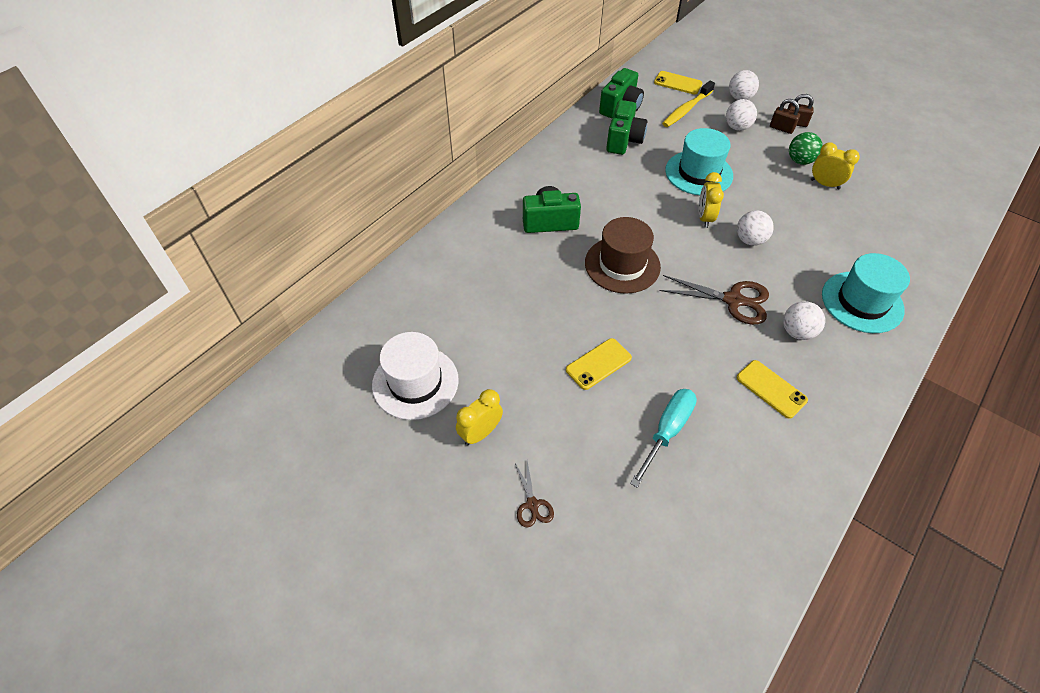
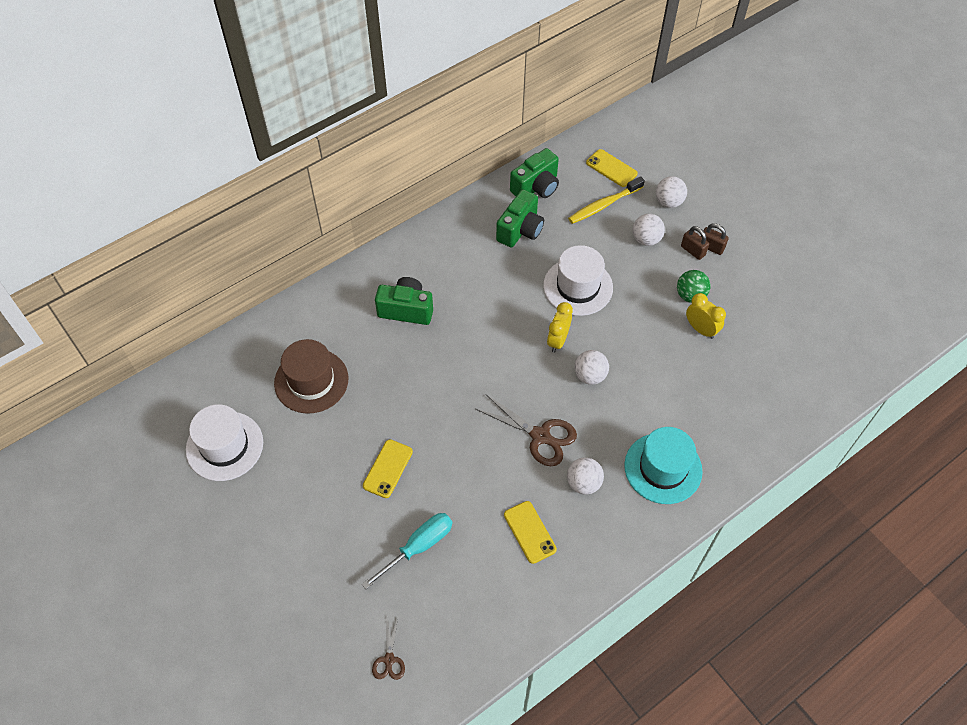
camera: 15 degrees right, 5 degrees up
(480, 433) = (261, 506): yellow clock -> none
(532, 504) = (279, 579): brown scissors -> brown scissors (389, 659)
(598, 364) = (388, 468): yellow phone -> yellow phone turned 45 degrees counterclockwise
(622, 265) = (454, 373): brown hat -> brown hat (311, 381)
(698, 173) = (578, 287): turquoise hat -> white hat

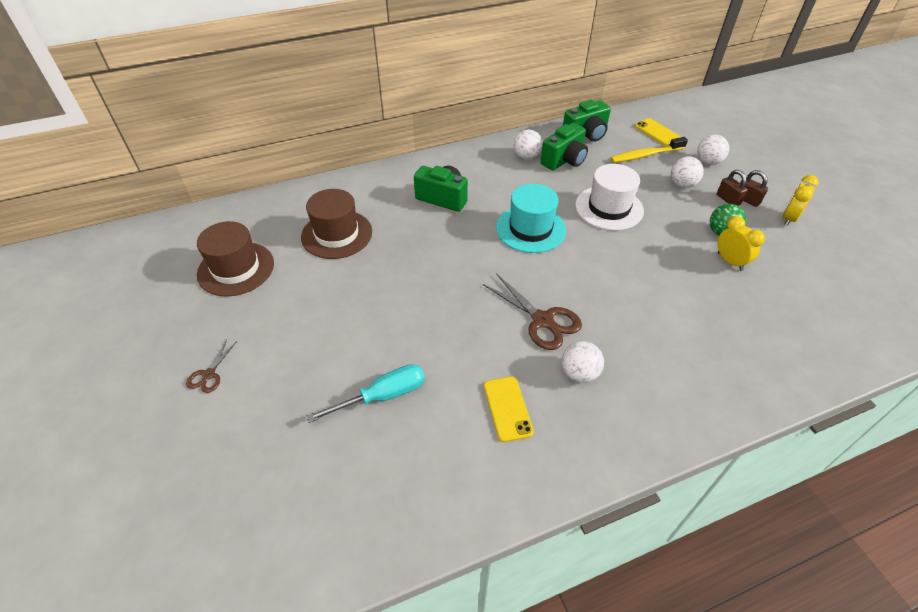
camera: 15 degrees right, 10 degrees down
(224, 446) = (236, 269): white hat -> brown hat
(388, 468) = (378, 318): yellow phone -> none
(389, 659) = (306, 507): brown scissors -> brown scissors (209, 374)
(557, 340) = (580, 245): yellow clock -> yellow clock (788, 218)
(590, 375) = (606, 279): white ball -> white ball (526, 157)
(663, 468) = (672, 377): turquoise hat -> turquoise hat (530, 229)

